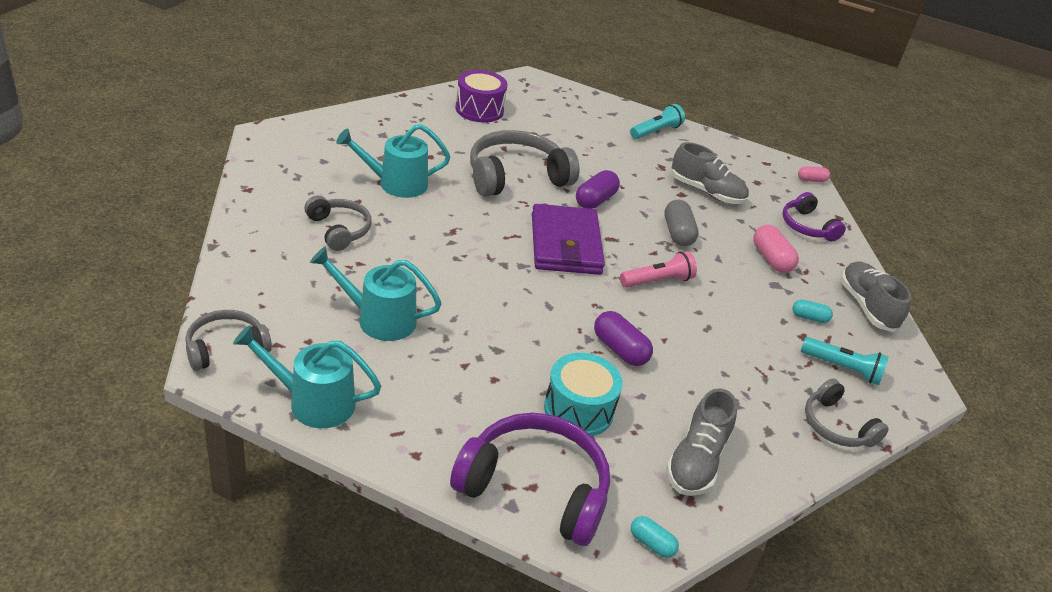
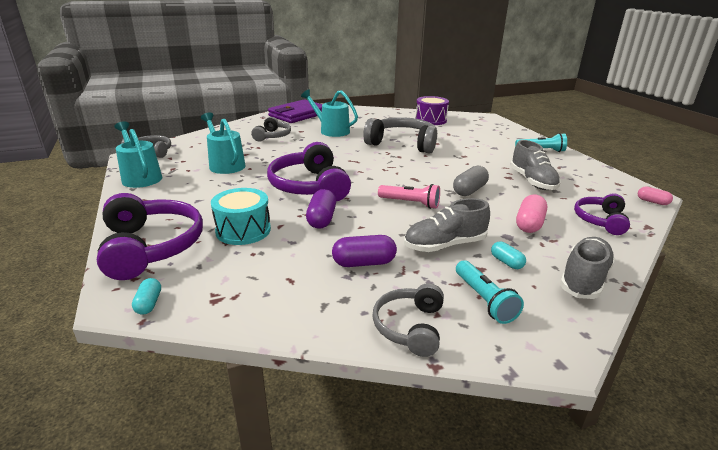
camera: 50 degrees right, 10 degrees down
(534, 306) = (309, 186): none -> purple headphones
(565, 244) = (379, 172): purple wallet -> purple wallet (298, 114)
(595, 200) = (436, 163): purple capsule -> purple capsule (364, 263)
(696, 461) = (260, 285): grey shoe -> grey shoe (444, 245)

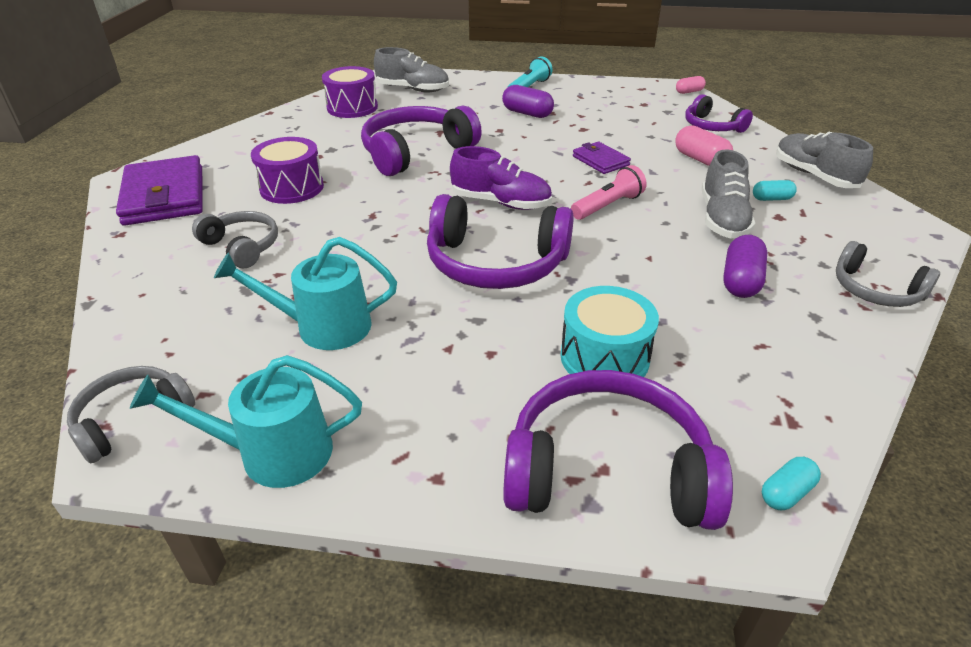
camera: 60 degrees left, 10 degrees up
(149, 304) = (786, 493): turquoise capsule -> turquoise capsule turned 60 degrees counterclockwise
(321, 219) = (611, 280): purple capsule -> purple capsule (527, 113)
(331, 131) = (292, 188): turquoise watering can -> purple drum
(375, 174) = (501, 203): none -> purple shoe
(402, 144) = (416, 152): grey headphones -> purple headphones
(469, 190) = (600, 161): grey capsule -> purple wallet
(484, 300) = (836, 234): turquoise flashlight -> none
(532, 181) = (604, 122): grey shoe -> grey shoe (413, 89)

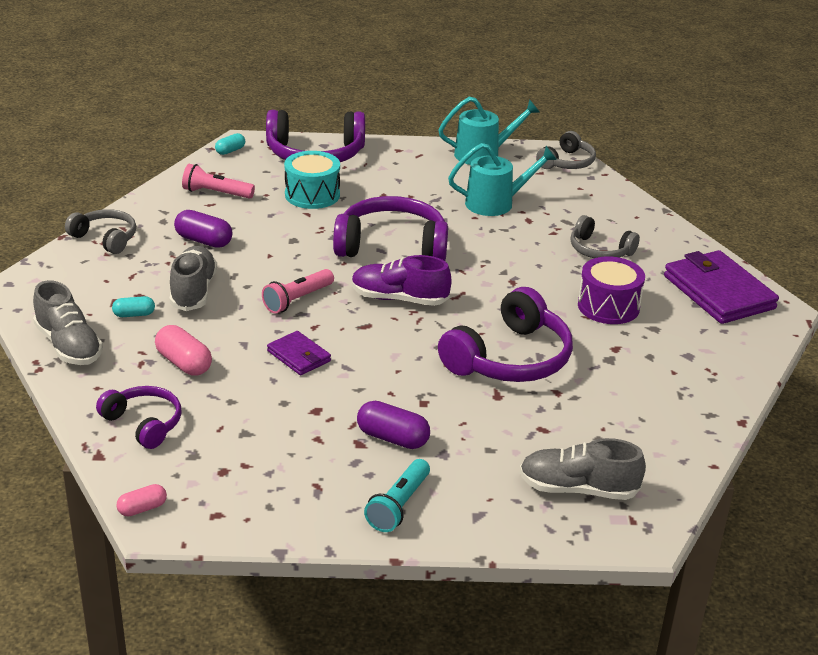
camera: 170 degrees right, 5 degrees down
(352, 107) = (639, 438): purple drum -> none
(740, 281) = (204, 241): purple capsule -> purple capsule turned 75 degrees counterclockwise
(762, 368) = (216, 193): none -> pink flashlight

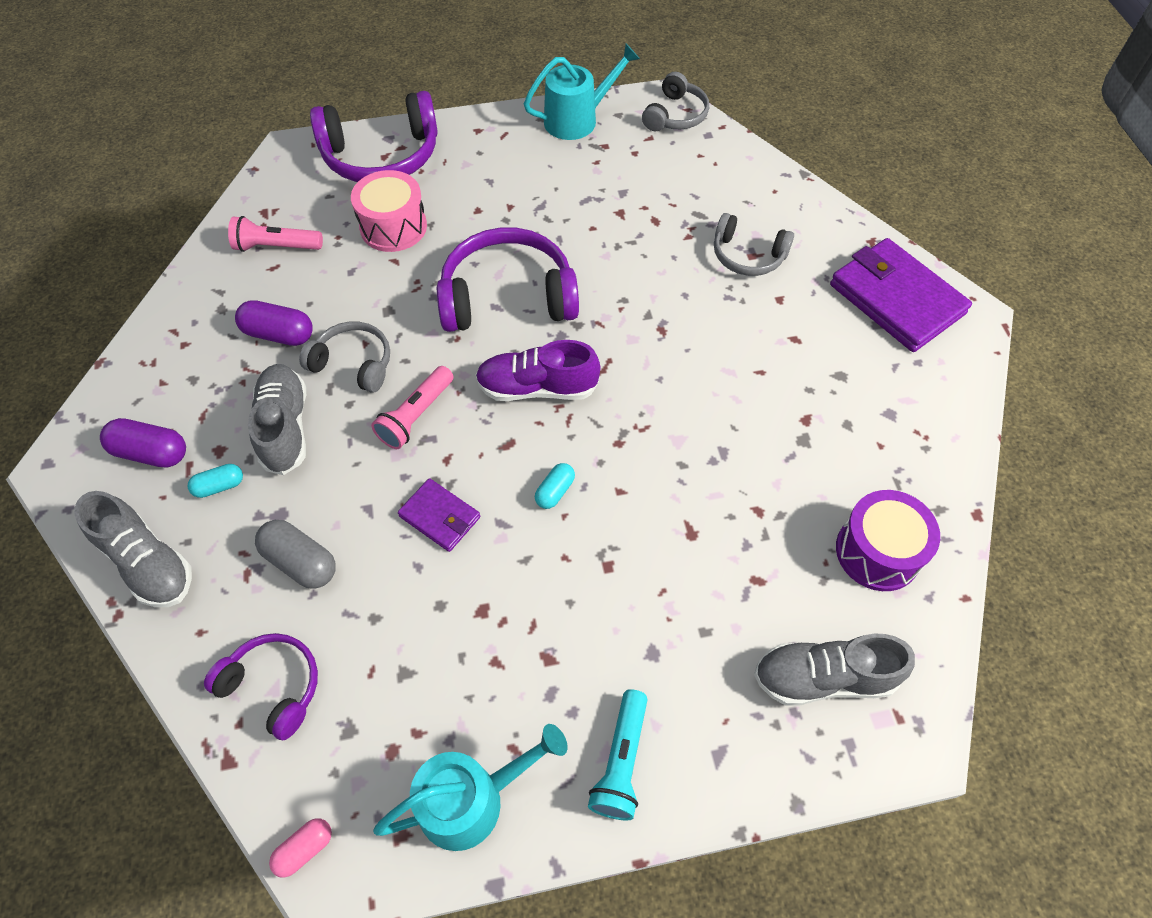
camera: 10 degrees left, 25 degrees up
(105, 238) = (155, 354): grey headphones -> grey headphones (353, 363)
(184, 363) = (301, 562): pink capsule -> grey capsule
(230, 151) = (278, 169): turquoise capsule -> turquoise capsule (555, 491)
(312, 195) = (393, 227): turquoise drum -> pink drum
(392, 438) = (586, 639): purple capsule -> purple capsule (151, 453)
(495, 203) = (611, 199): turquoise watering can -> turquoise watering can (471, 799)
(510, 359) = (691, 465): purple headphones -> none
(608, 306) = (780, 349): purple drum -> purple drum (878, 552)

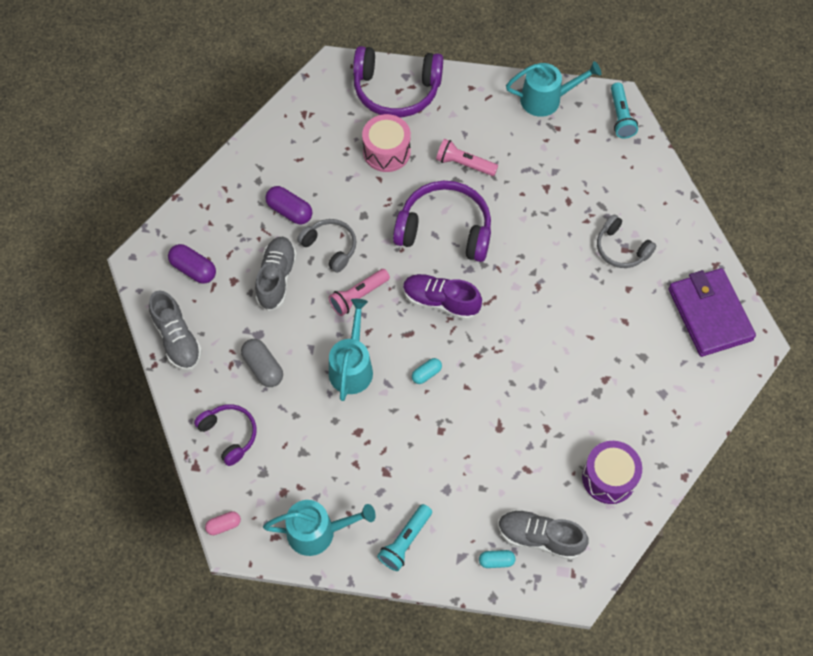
camera: 20 degrees right, 5 degrees up
(219, 486) = (228, 304): turquoise capsule -> turquoise capsule (496, 561)
(276, 247) = (305, 144): pink flashlight -> pink flashlight (464, 164)
(440, 517) = (352, 367): purple wallet -> turquoise watering can
(675, 115) = (620, 116): grey headphones -> turquoise flashlight

